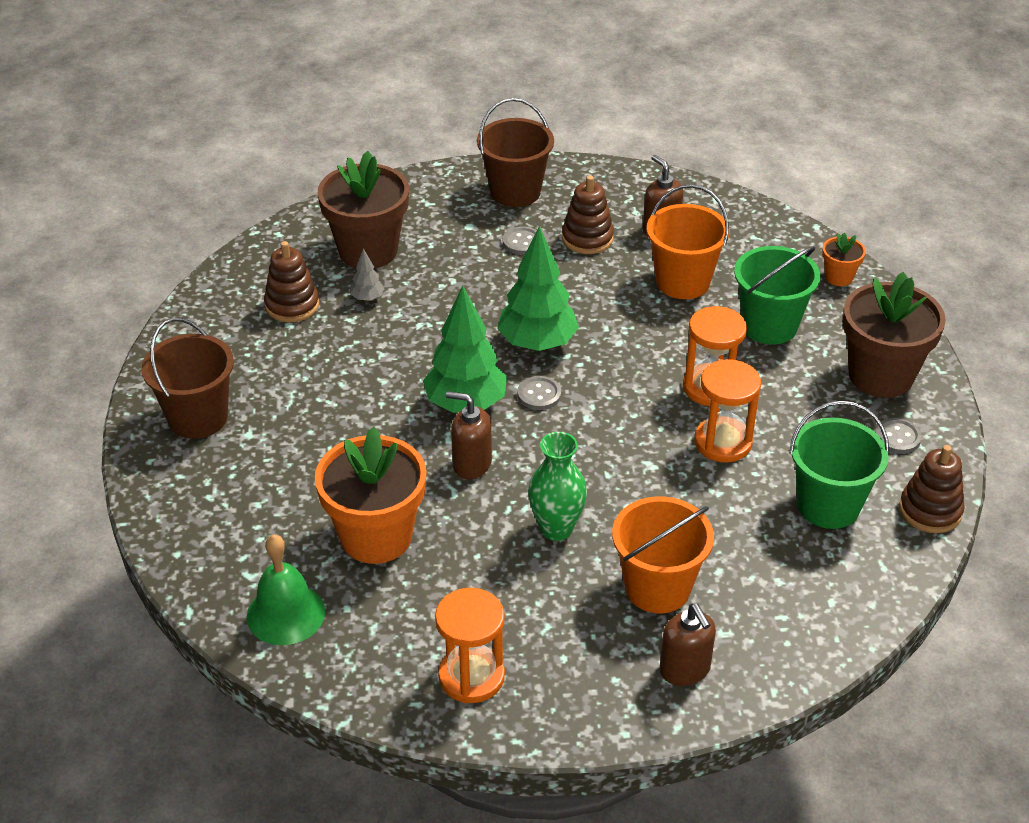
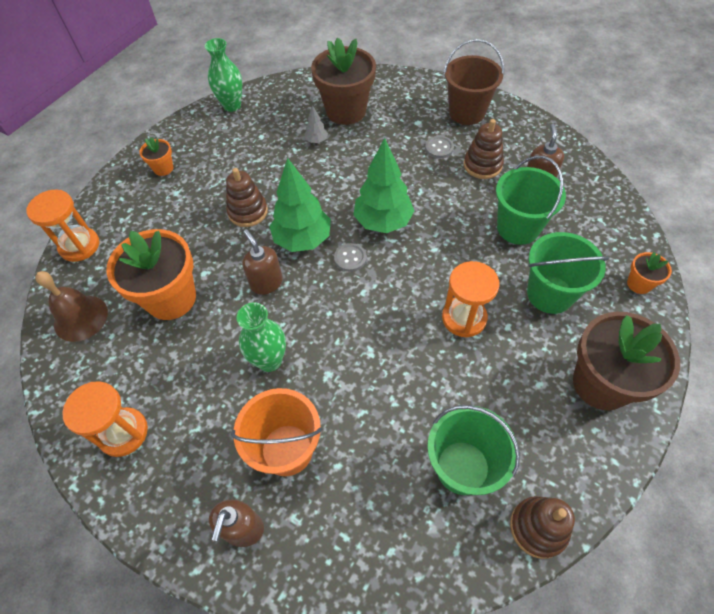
camera: 40 degrees right, 15 degrees up
(198, 417) = (163, 168): brown bucket -> orange flower pot
(207, 308) = (232, 105): none -> green vase
(285, 614) = (81, 318): green bell -> brown bell
(292, 305) = (274, 125): brown stacking toy -> brown stacking toy (248, 212)
(683, 282) = (518, 228): orange bucket -> green bucket
(723, 442) = (433, 365): orange hourglass -> orange hourglass (79, 246)
(897, 437) = (568, 445): grey button -> none

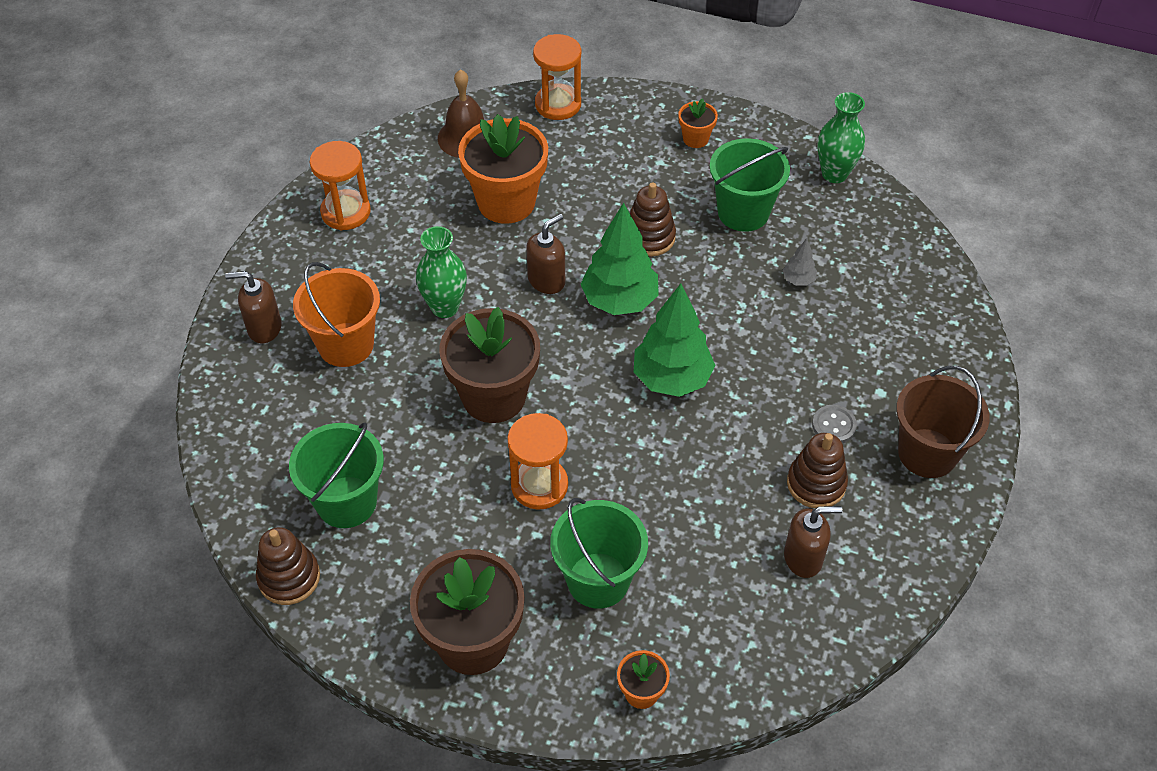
camera: 75 degrees right, 5 degrees down
(346, 111) = (872, 301): brown flower pot -> brown flower pot (494, 396)
(350, 258) = (603, 354): grey button -> none
(518, 228) = (705, 537): green bucket -> green bucket (743, 212)

